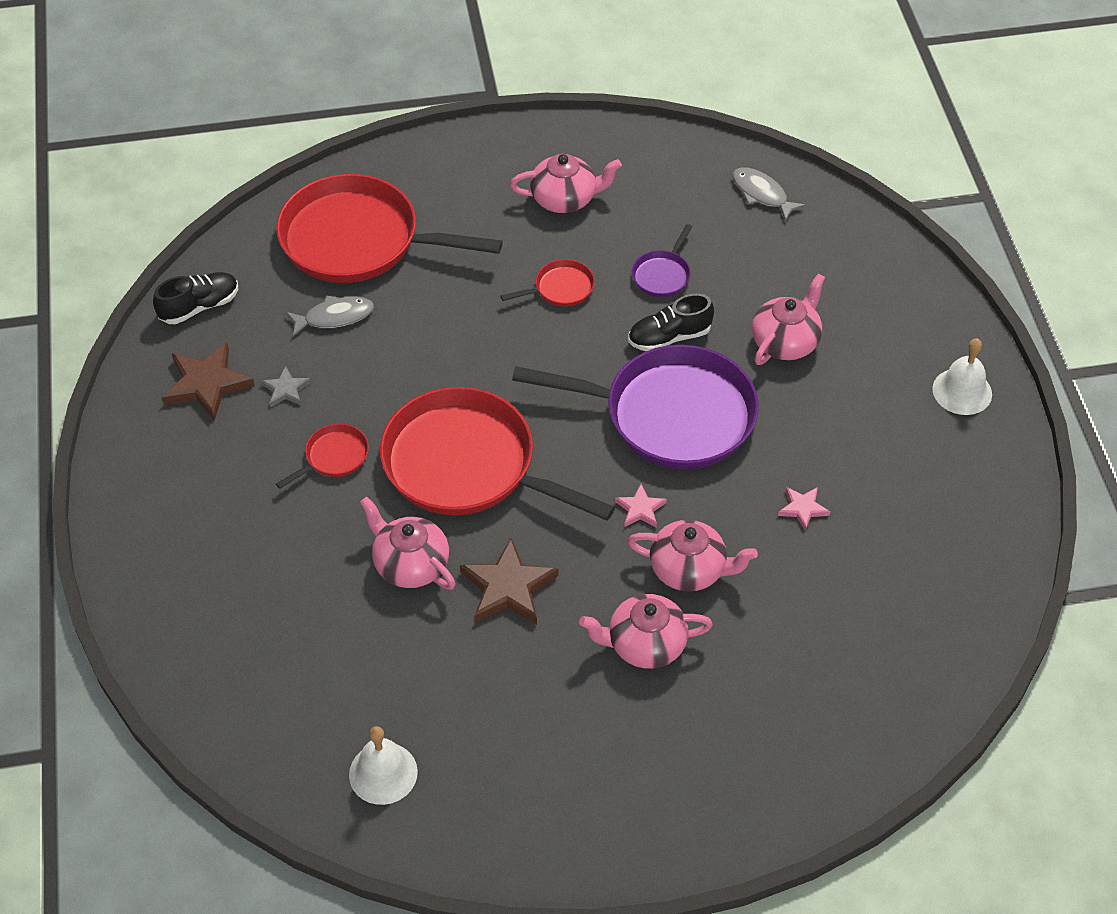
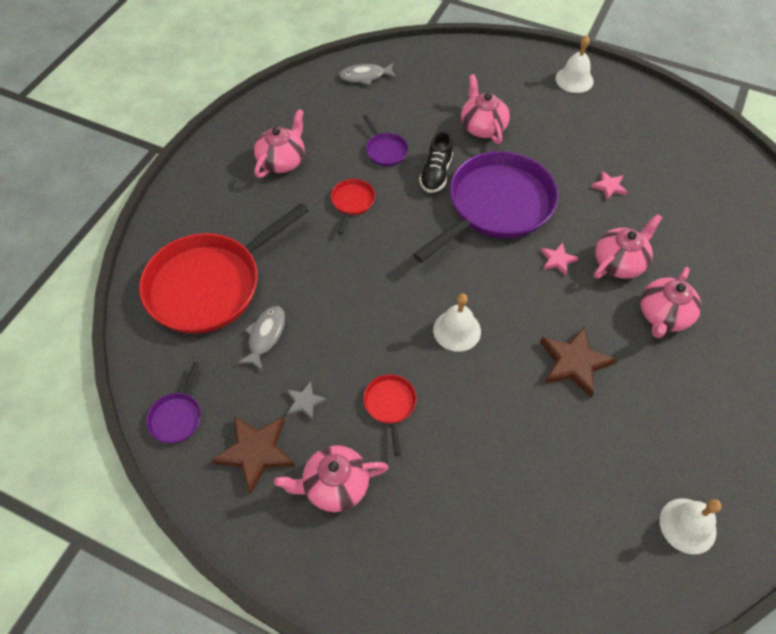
camera: 55 degrees left, 5 degrees up
(199, 307) = (177, 417): black shoe -> purple pan
(410, 564) = (517, 409): pink teapot -> pink teapot (334, 485)
(467, 465) = (457, 330): red pan -> white bell

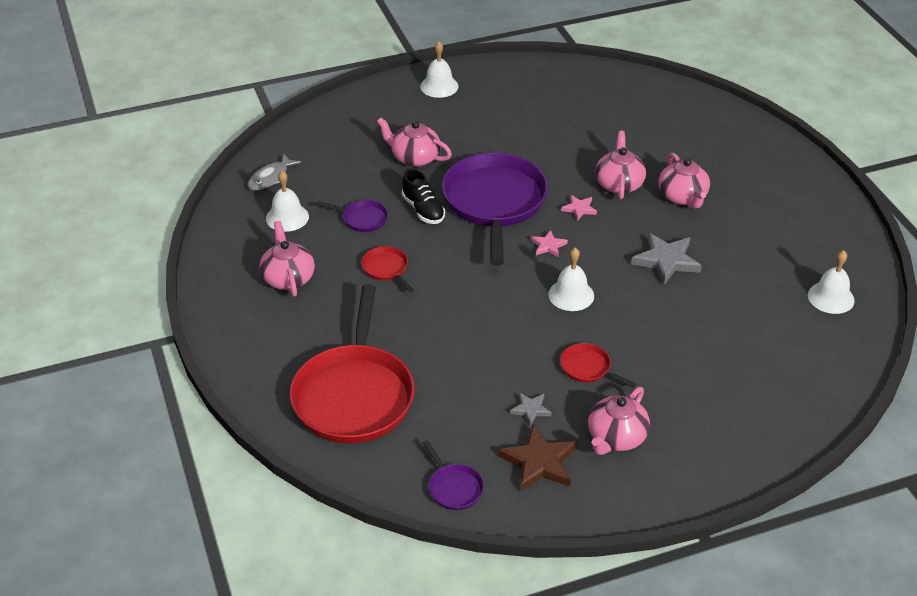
camera: 45 degrees left, 15 degrees down
(265, 336) = (445, 394): grey fish -> none
(338, 114) = (287, 217): none -> white bell
(574, 363) = (666, 261): brown star -> grey star
(609, 187) = (554, 142): pink star -> pink star (548, 246)

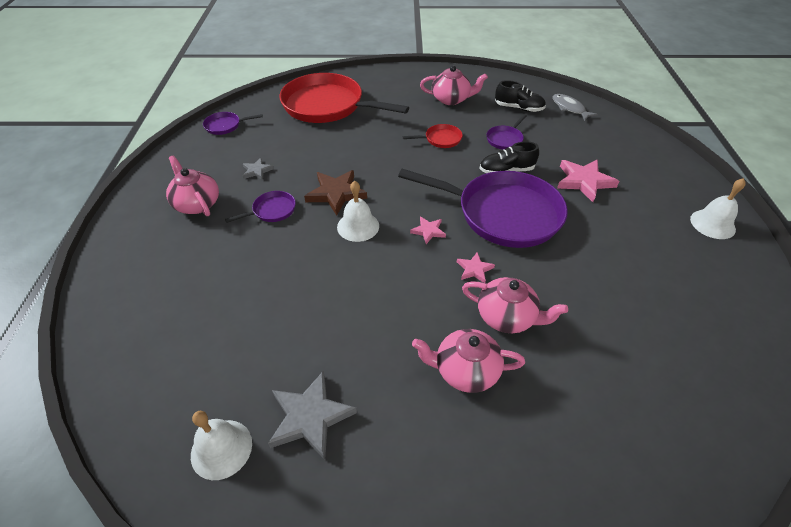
camera: 110 degrees right, 5 degrees up
(287, 217) = (518, 108): white bell -> black shoe
(414, 158) = (584, 181): pink teapot -> pink star
(539, 462) = (211, 162): brown star -> brown star (336, 193)
(588, 368) = (272, 210): red pan -> purple pan
(666, 261) = (366, 310): grey star -> grey star (310, 417)

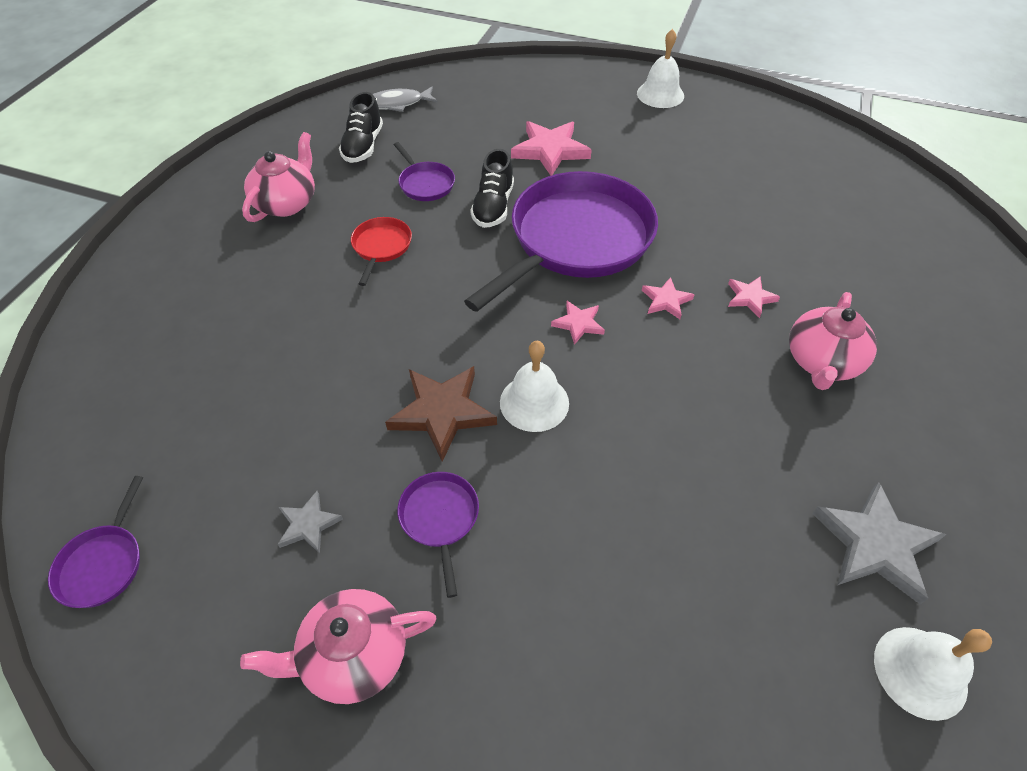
camera: 70 degrees left, 5 degrees up
(327, 106) = (174, 365): red pan -> none
(507, 317) = (750, 298): pink teapot -> pink star
(518, 108) = (363, 146): black shoe -> black shoe turned 150 degrees clockwise

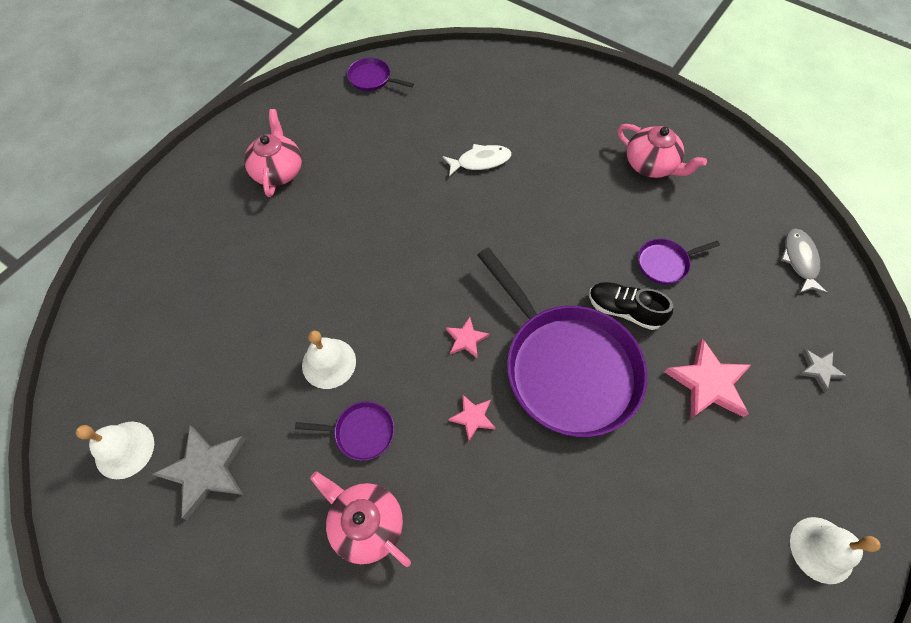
camera: 105 degrees right, 10 degrees up
(297, 363) = (480, 161): none -> white fish
(308, 524) = (359, 158): grey star -> grey star (819, 369)
(363, 146) = (727, 224): black shoe -> none
(381, 247) = (585, 220): red pan -> none
(440, 518) = (337, 219): purple pan -> purple pan (361, 432)
(442, 412) = (412, 233): brown star -> none
(534, 402) = (401, 289): white bell -> white bell (329, 363)
(750, 298) = (456, 495): pink star -> none

